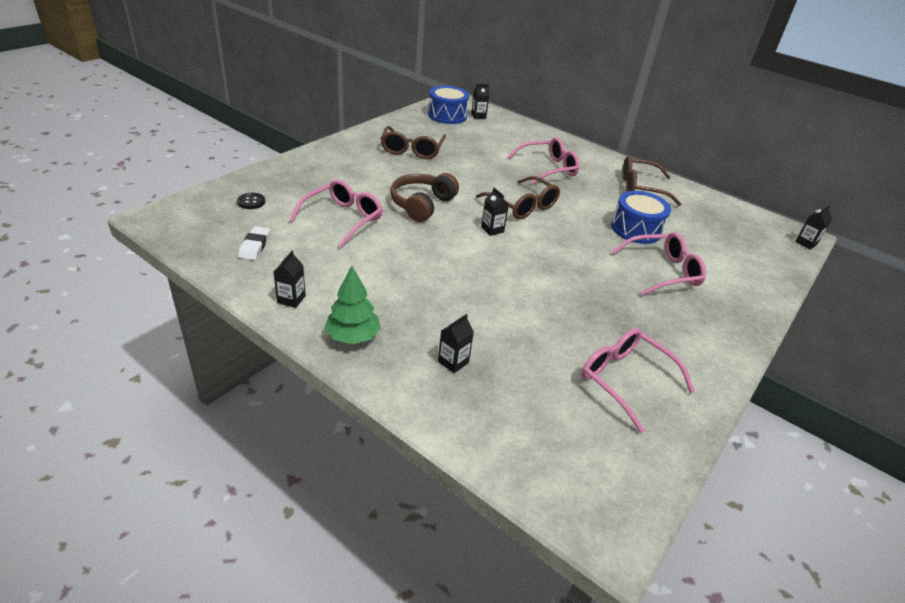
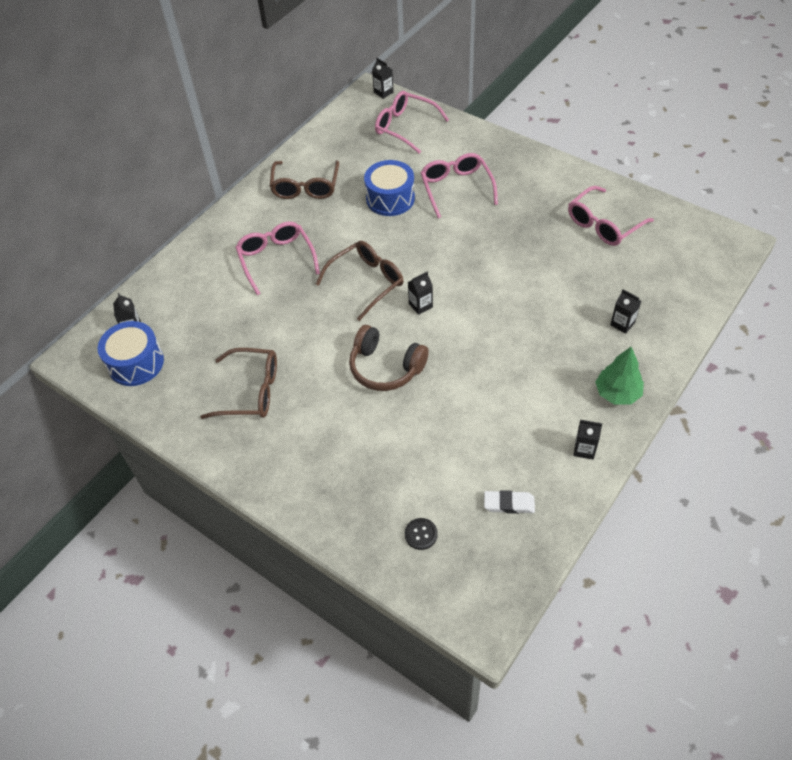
camera: 85 degrees left, 15 degrees up
(343, 219) = (434, 435): pink glasses -> pink glasses (405, 127)

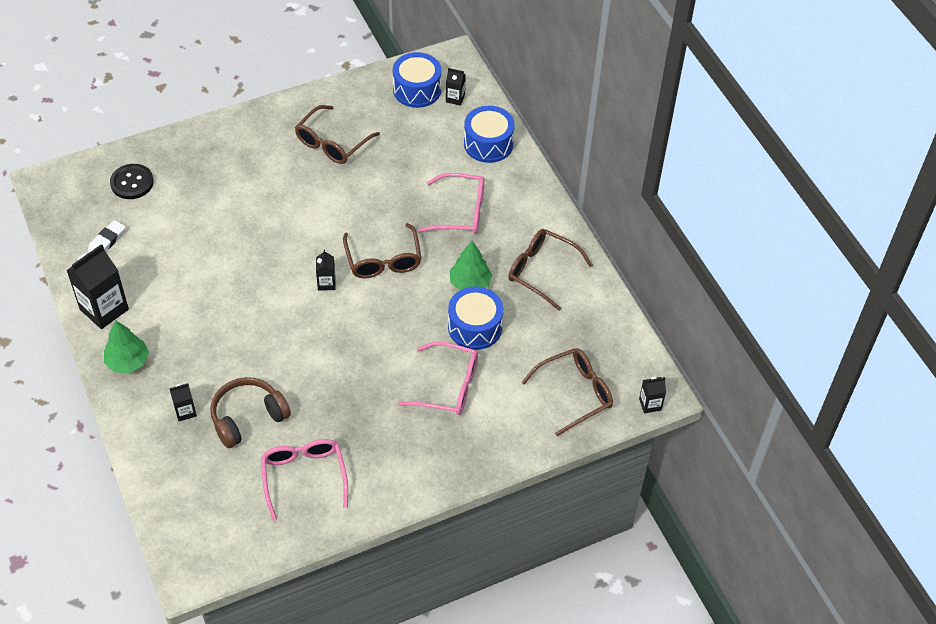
camera: 115 degrees right, 0 degrees up
(181, 278) = (488, 144): none -> blue drum
(349, 220) = (470, 283): none -> green tree
(385, 368) = (283, 230): brown headphones -> brown headphones (248, 417)
(405, 127) = (575, 393): pink glasses -> brown glasses
(421, 534) = (132, 183): black button -> black button, size x1.64
(584, 449) = (104, 309): black carton -> black carton, size x1.98

